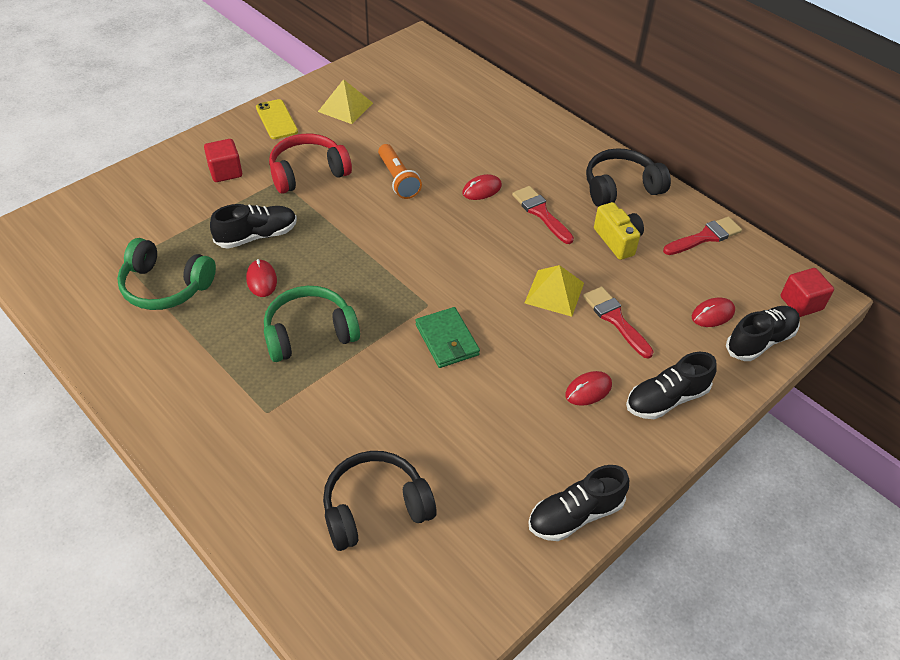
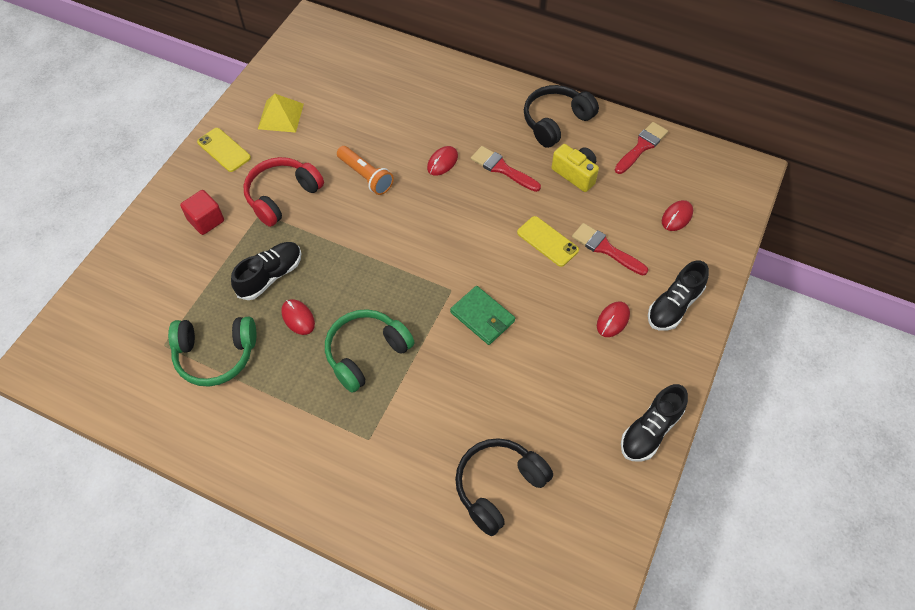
camera: 20 degrees left, 10 degrees up
(554, 293) = (547, 241): yellow pyramid -> yellow phone
(760, 341) = (721, 228): black shoe -> none
(801, 303) = (737, 183): red cube -> none

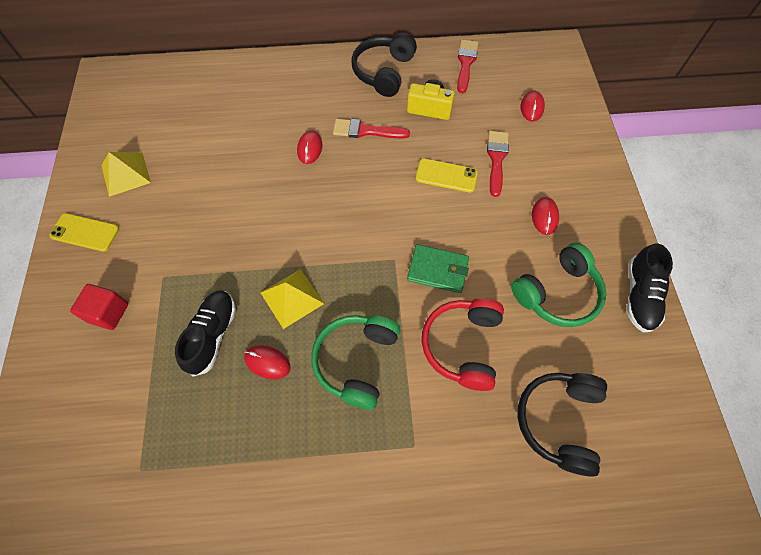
camera: 30 degrees left, 5 degrees up
(216, 355) = (205, 449): green headphones -> green headphones (557, 293)
(282, 196) = (175, 250): red headphones -> red headphones (462, 345)
(348, 278) = (292, 298): none -> yellow pyramid
(366, 176) = (247, 193): orange flashlight -> none
(605, 248) = (496, 159): red brush -> red brush turned 90 degrees clockwise
(674, 306) = (581, 180): black shoe -> none

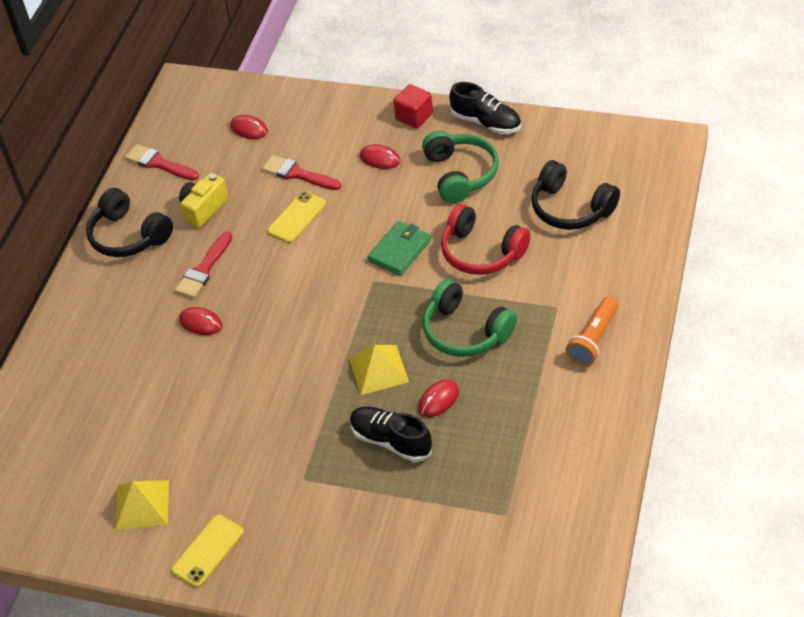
camera: 65 degrees left, 15 degrees down
(108, 313) = (325, 532): red cube -> red cube (414, 117)
(381, 501) = (593, 339): none -> orange flashlight

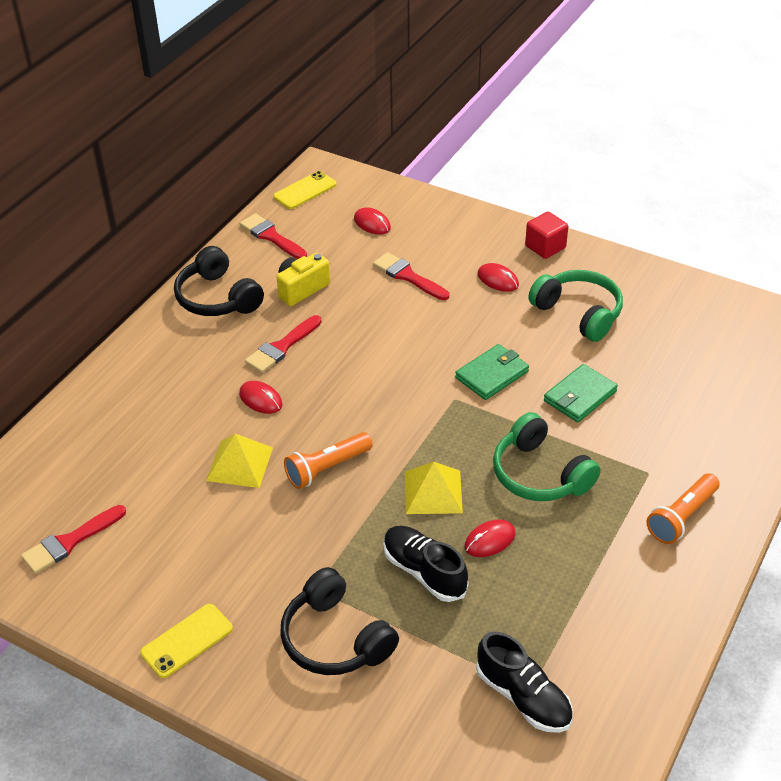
camera: 10 degrees right, 5 degrees down
(74, 493) = (70, 542): none -> red brush
(142, 504) = (135, 572): yellow pyramid -> yellow pyramid (240, 463)
(280, 371) = (327, 468): none -> orange flashlight
(297, 217) = (394, 318): yellow phone -> yellow phone (305, 190)
(460, 174) = (579, 313): green headphones -> green headphones turned 45 degrees counterclockwise
(481, 252) = (580, 396): red headphones -> green wallet
(486, 122) = (620, 268): black shoe -> black shoe (523, 697)
(570, 208) = (690, 373): black headphones -> black headphones (335, 639)

